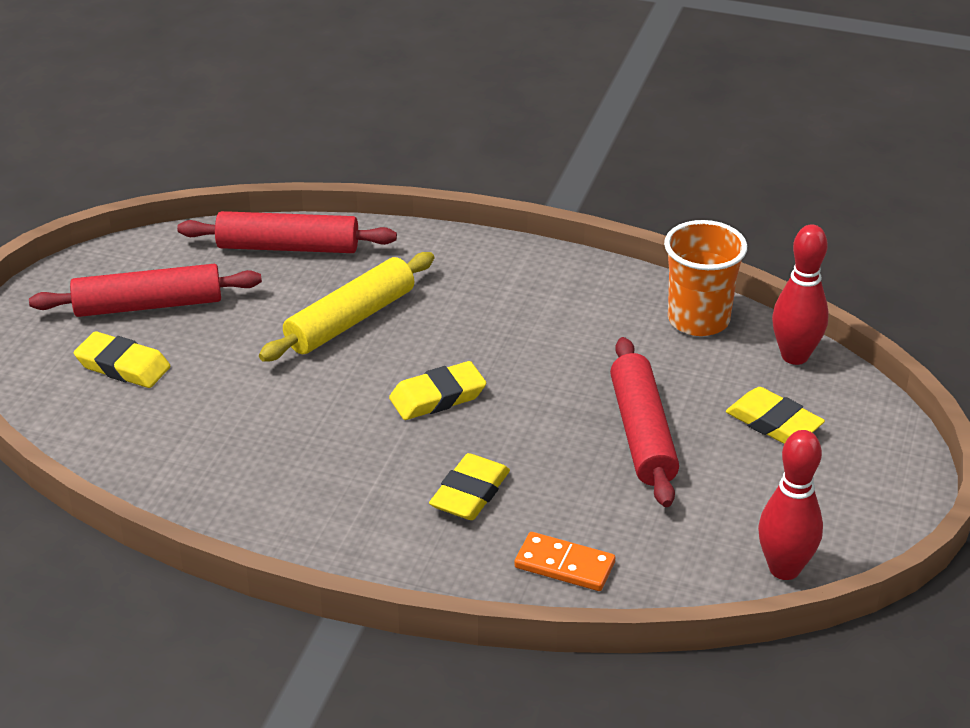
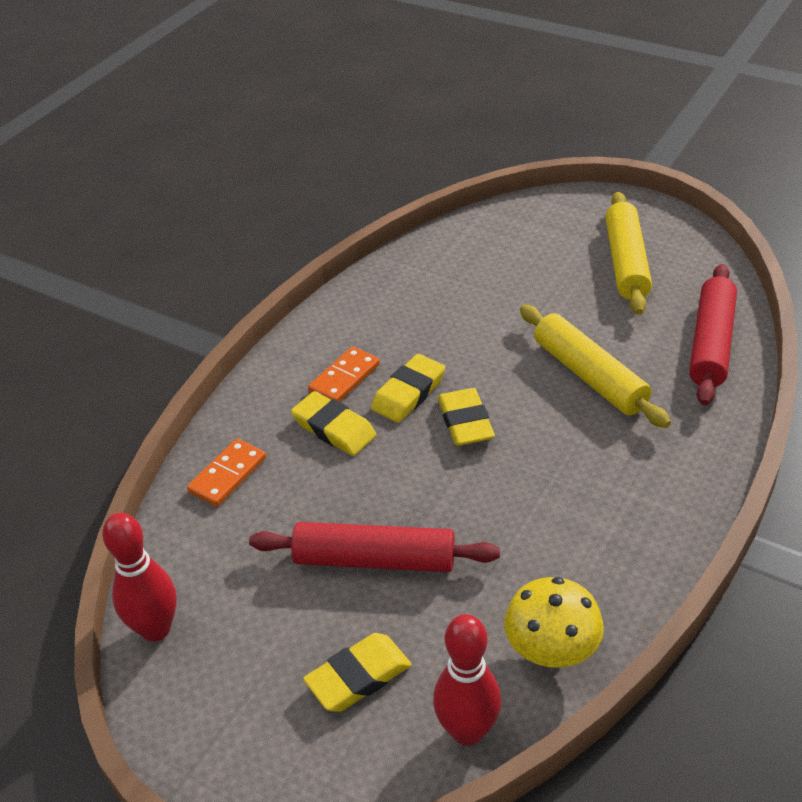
camera: 105 degrees right, 5 degrees up
(123, 366) = (546, 250): yellow eraser -> yellow eraser (408, 393)
(148, 305) = (626, 262): red rolling pin -> yellow rolling pin
(384, 499) = (344, 378): none -> orange domino
(698, 320) = (551, 650): orange cup -> yellow mushroom

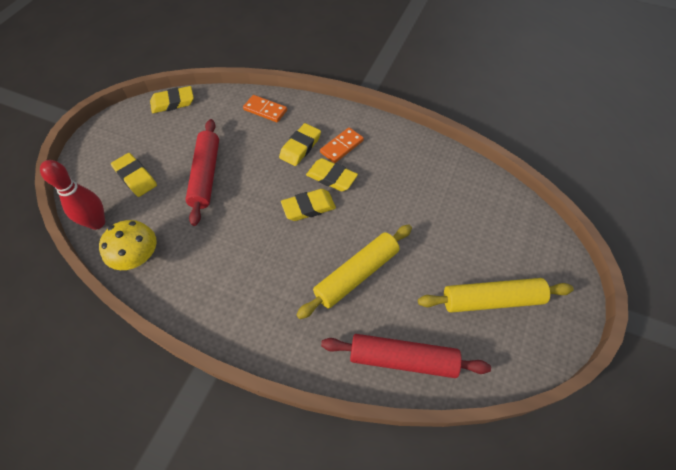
camera: 80 degrees right, 15 degrees up
(156, 629) = (173, 102): red bowling pin -> yellow eraser
(344, 378) = (341, 146): orange domino -> orange domino turned 75 degrees counterclockwise

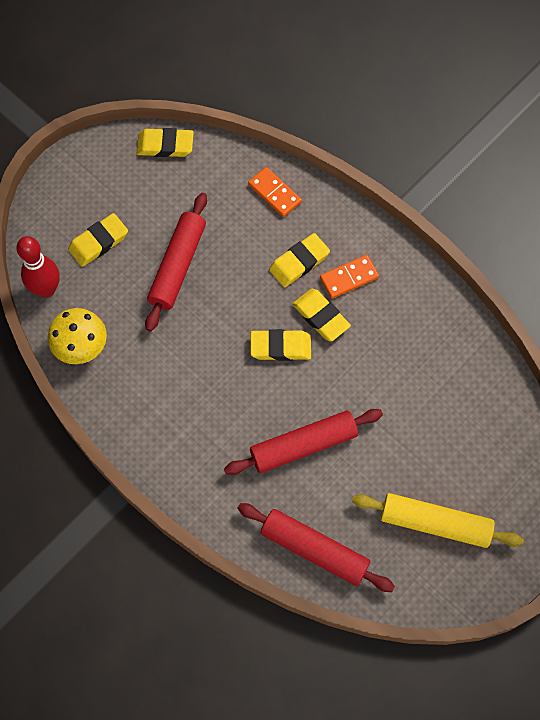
camera: 20 degrees right, 10 degrees up
(135, 177) = (98, 242): yellow eraser -> yellow eraser turned 75 degrees clockwise
(356, 274) = (303, 445): yellow rolling pin -> red rolling pin

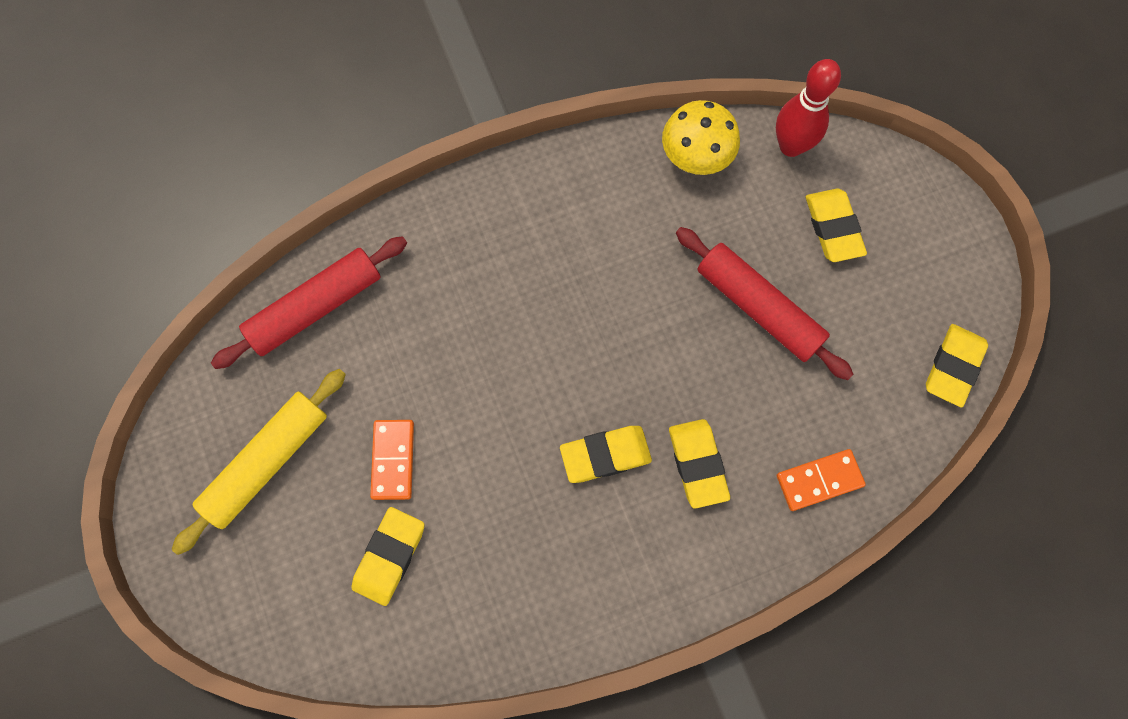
camera: 115 degrees right, 5 degrees up
(280, 347) = (587, 384): yellow eraser -> yellow eraser (389, 556)
(303, 445) = (445, 353): red rolling pin -> none
(349, 278) = (645, 520): orange domino -> orange domino (393, 460)

